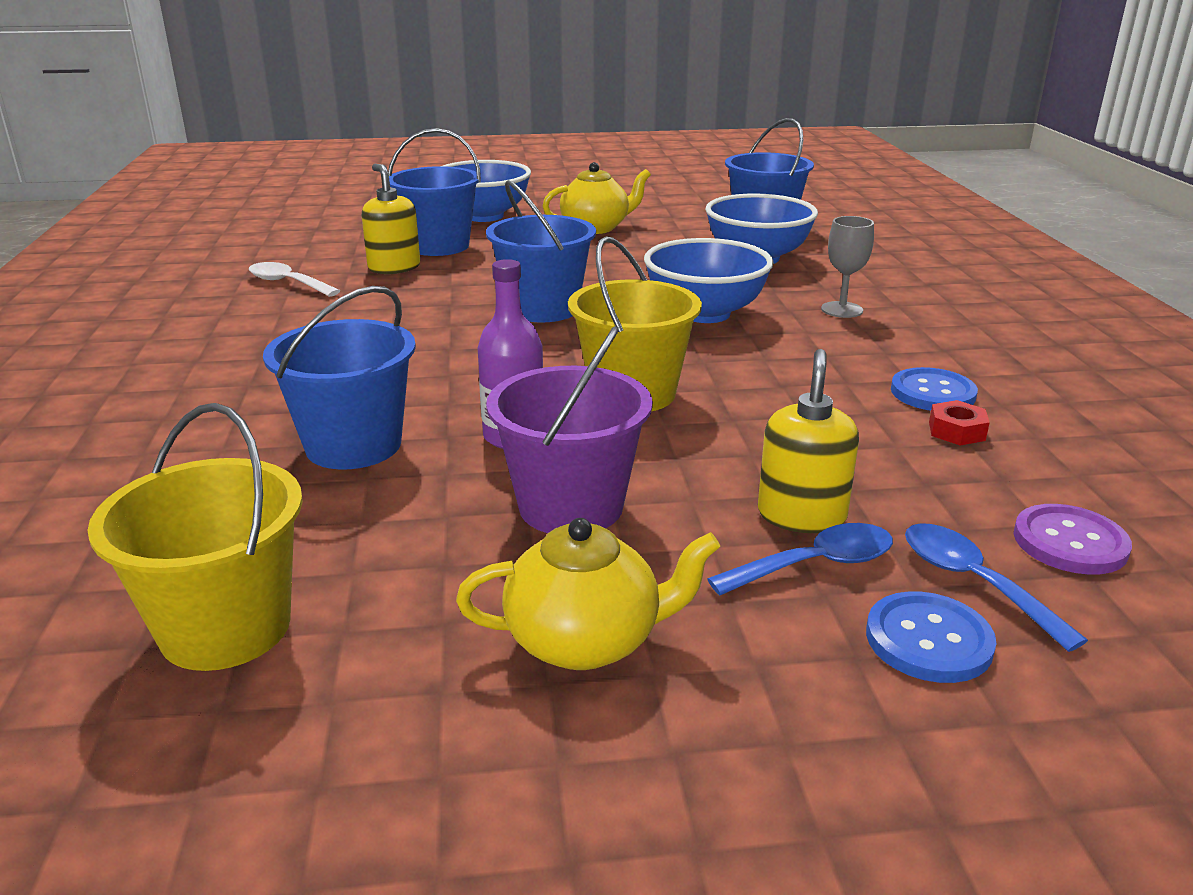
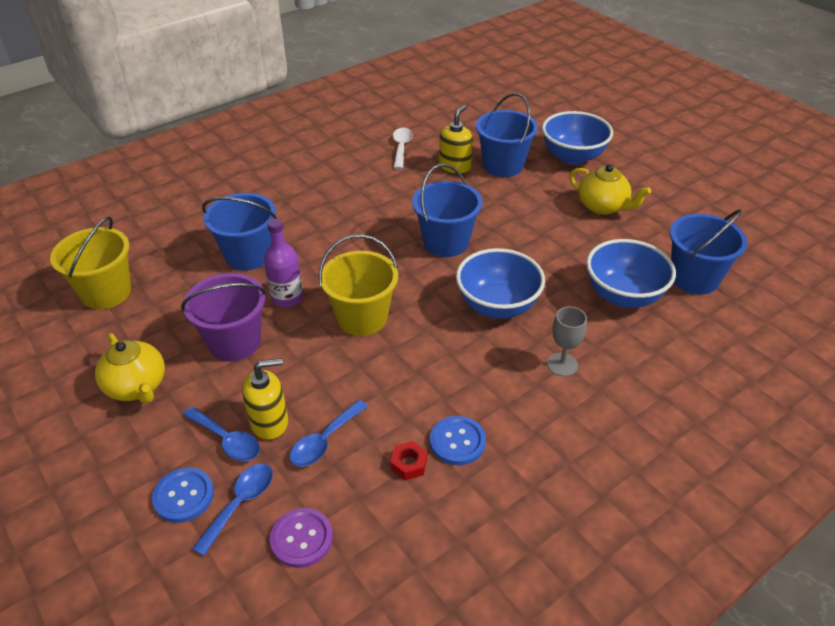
camera: 60 degrees right, 15 degrees up
(873, 479) = (324, 440): none -> blue spoon

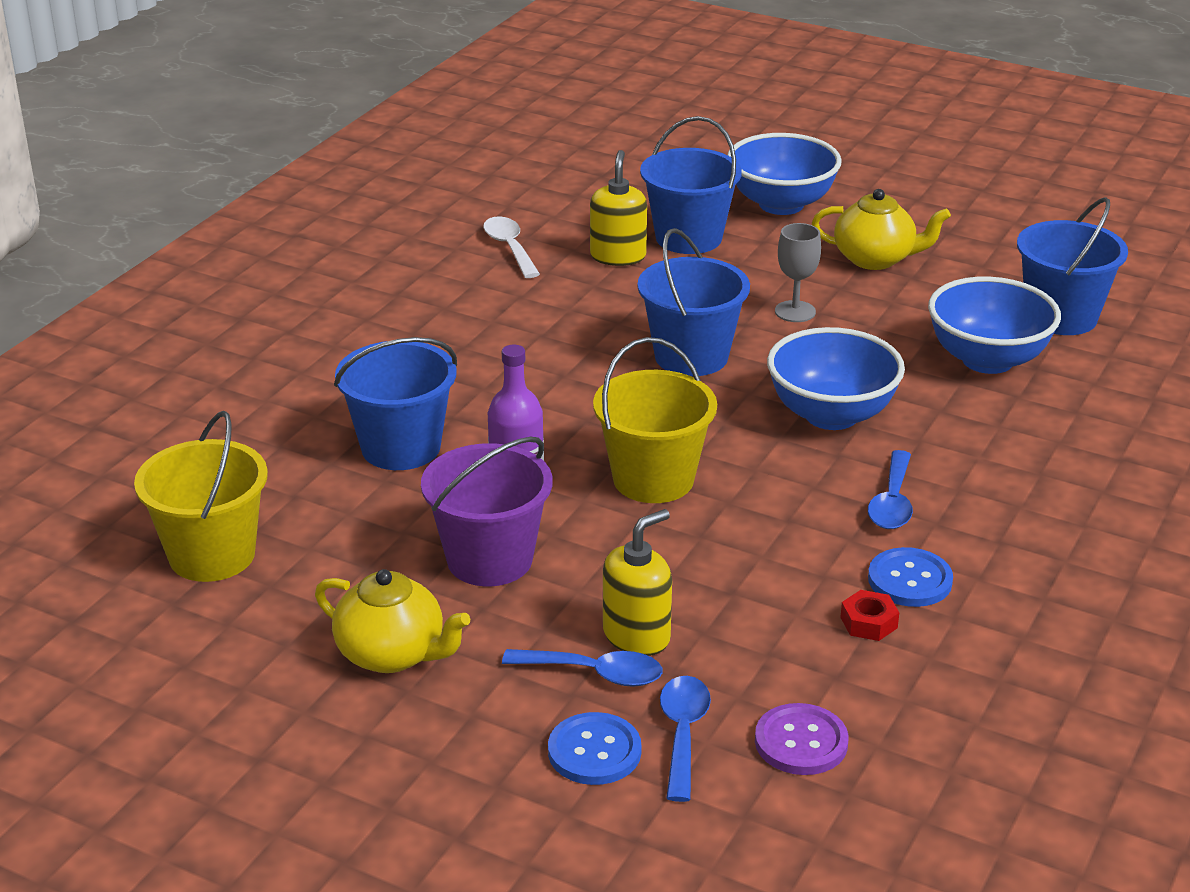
camera: 25 degrees left, 10 degrees down
(324, 440) = (733, 632): blue spoon -> blue spoon (892, 502)
(562, 364) = (972, 458): grey goblet -> grey goblet (795, 311)

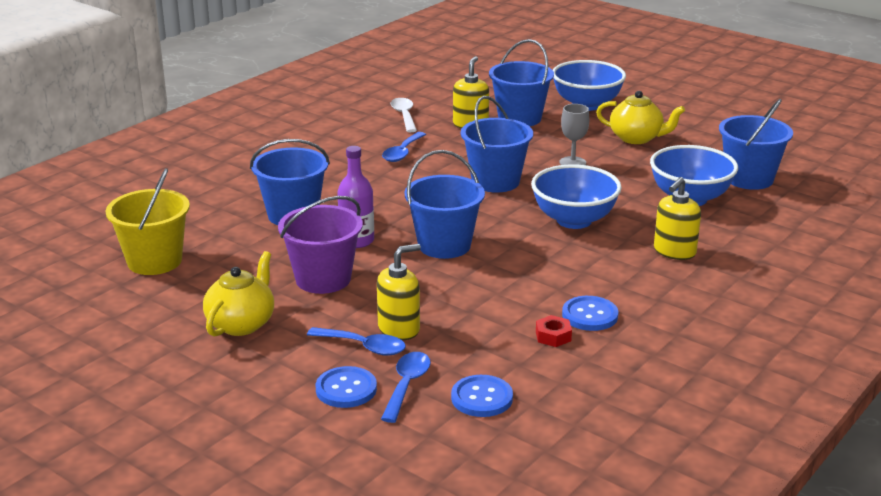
camera: 10 degrees right, 5 degrees down
(392, 654) = (242, 324): yellow teapot -> yellow teapot turned 105 degrees counterclockwise
(653, 479) = (444, 245): yellow bucket -> blue bucket
(801, 742) = (482, 398): purple button -> blue button
(892, 502) = (595, 271): blue spoon -> blue spoon (402, 152)
(995, 456) = (674, 252): none -> yellow soap dispenser

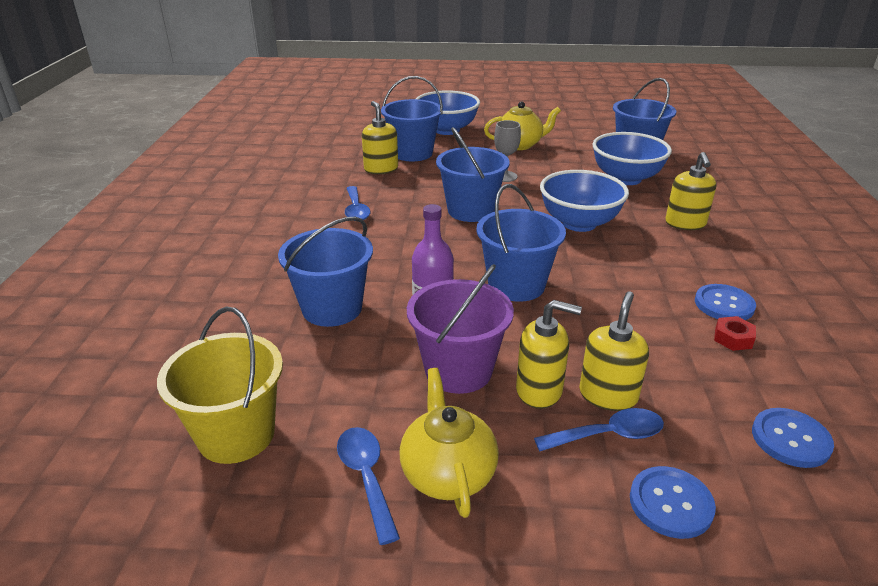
camera: 35 degrees left, 5 degrees up
(358, 309) = (539, 390): none -> yellow soap dispenser
(404, 116) = (312, 177): white spoon -> none
(406, 385) = (713, 463): blue spoon -> blue spoon (367, 478)

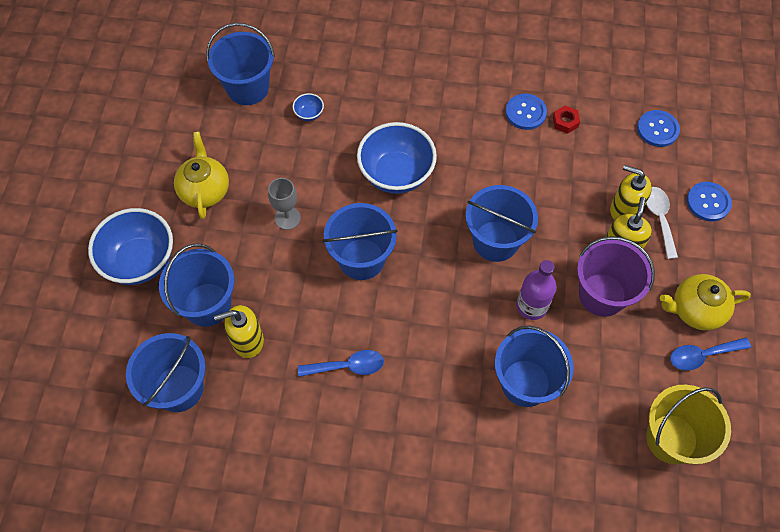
camera: 85 degrees left, 30 degrees up
(340, 149) = (178, 388): none -> blue bucket
(608, 435) = (659, 219): blue spoon -> white spoon
(626, 178) = (309, 114): blue bowl -> blue bowl, size x0.42
(685, 224) = (405, 96): yellow soap dispenser -> none

